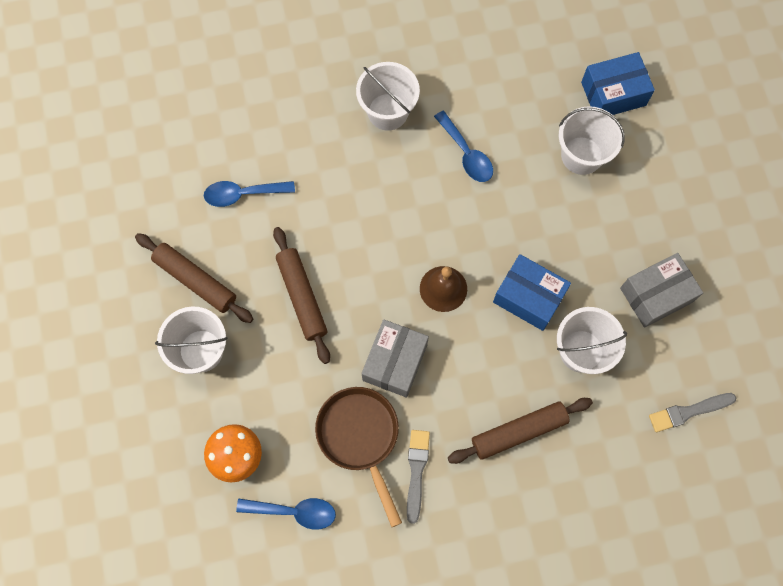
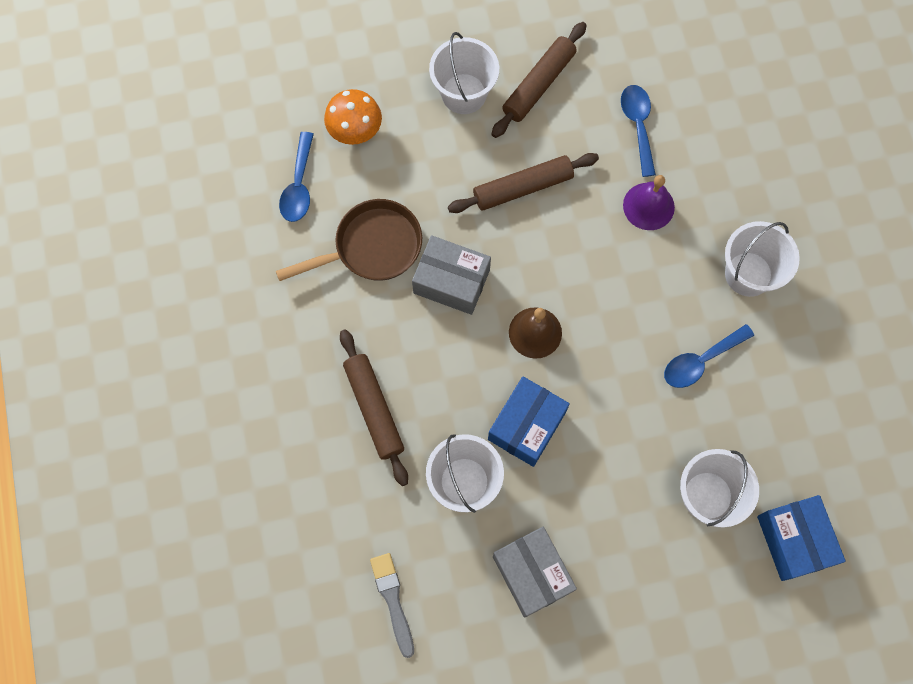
camera: 90 degrees right, 0 degrees up
(323, 188) = (648, 206): none -> purple bell
(416, 472) = (334, 303): grey brush -> none

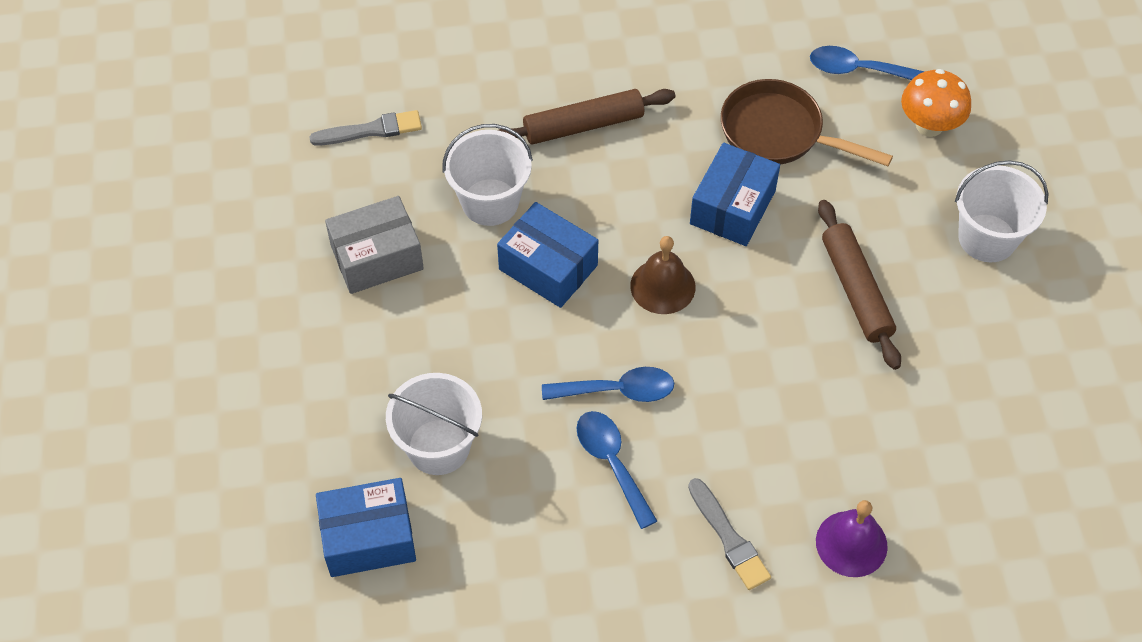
camera: 95 degrees right, 15 degrees down
(371, 247) = (779, 133): brown pan -> brown pan turned 135 degrees clockwise
(451, 281) = (732, 207): grey box -> blue box
(539, 85) = (1005, 321): brown rolling pin -> none
(638, 126) = (948, 431): blue spoon -> blue spoon (617, 390)
(648, 206) = (829, 429): purple bell -> purple bell (851, 543)
(748, 274) = (728, 537): white bucket -> grey brush

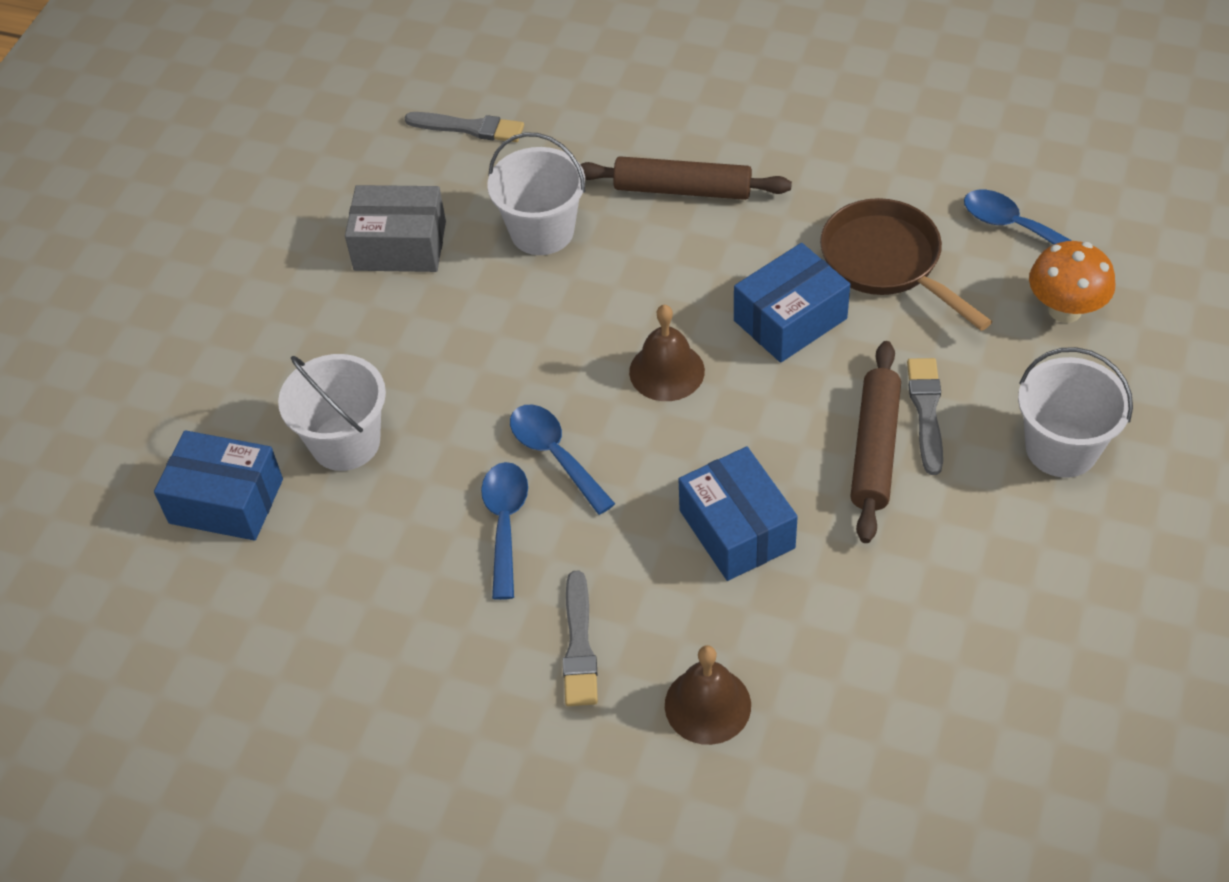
camera: 30 degrees right, 5 degrees down
(548, 267) = (560, 312): blue box -> blue box (736, 529)
(617, 390) = (555, 455): blue spoon -> blue spoon turned 150 degrees counterclockwise
(851, 543) = (707, 705): purple bell -> brown bell
(876, 245) = (926, 411): none -> grey brush

